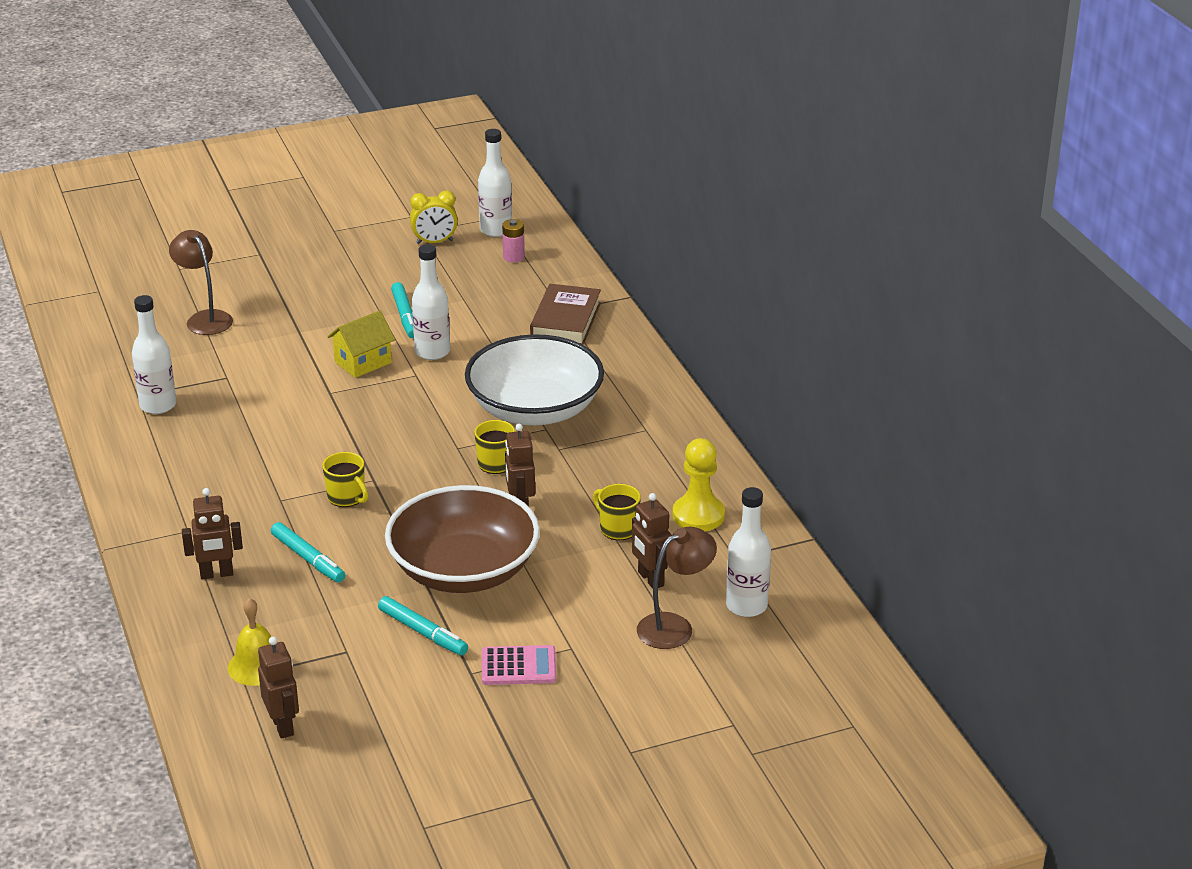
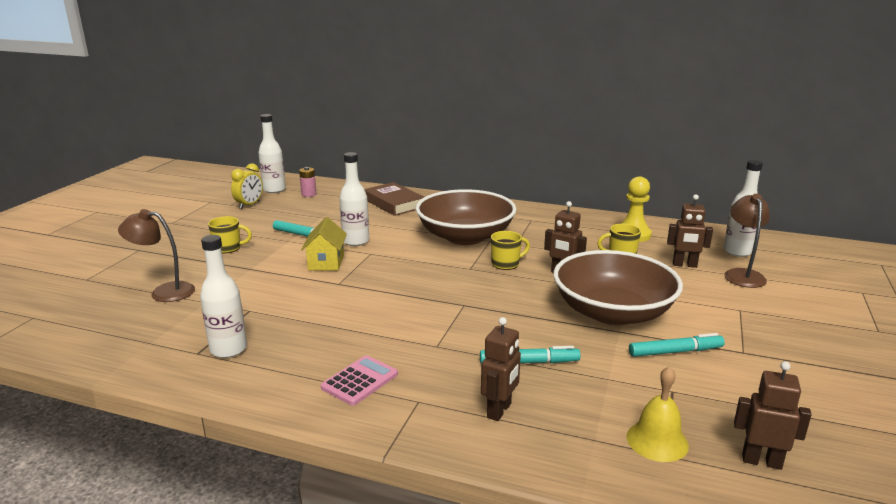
camera: 50 degrees left, 10 degrees down
(347, 497) = (471, 321): yellow mug -> yellow mug (228, 248)
(518, 666) = (749, 333): pink calculator -> pink calculator (360, 381)
(535, 409) = (465, 236): white bowl -> brown bowl

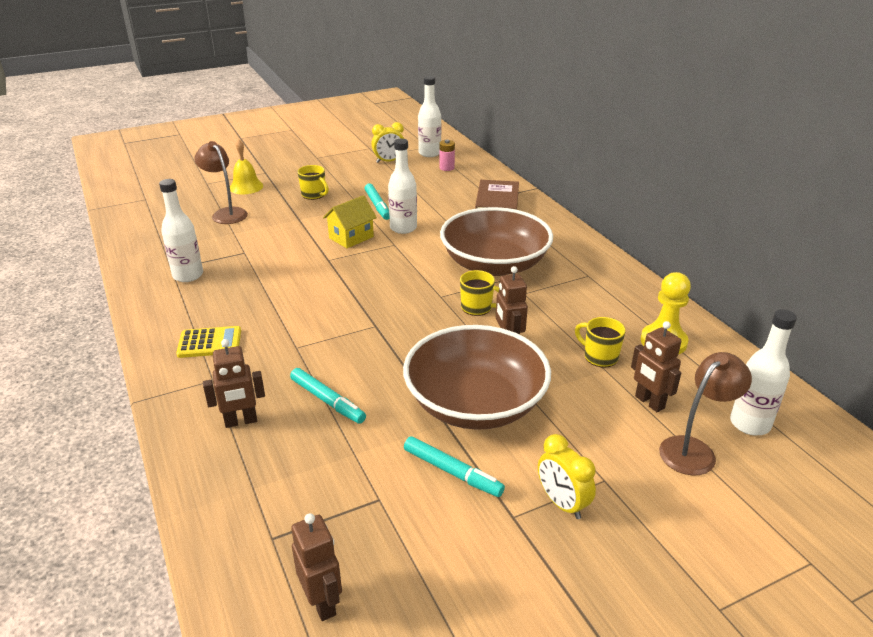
camera: 45 degrees right, 10 degrees up
(360, 381) = (209, 343): pink calculator -> yellow calculator
(657, 441) = (287, 523): yellow bell -> yellow bell (246, 187)
(747, 331) = (562, 503): none -> yellow clock

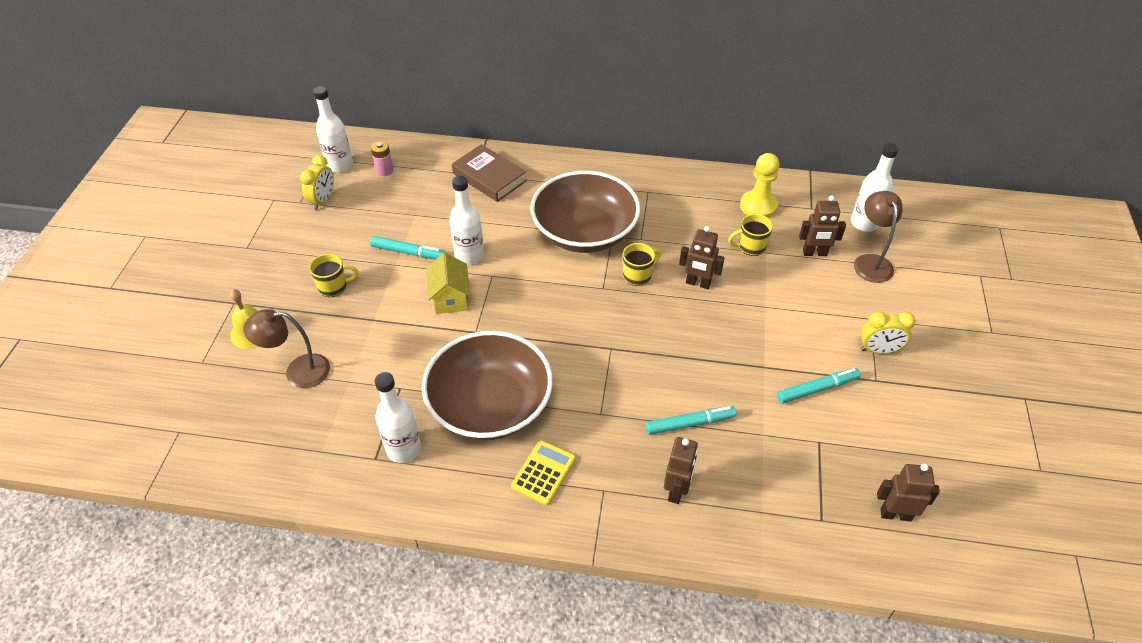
camera: 55 degrees left, 15 degrees up
(475, 403) = (754, 339): brown bowl -> brown bowl (490, 405)

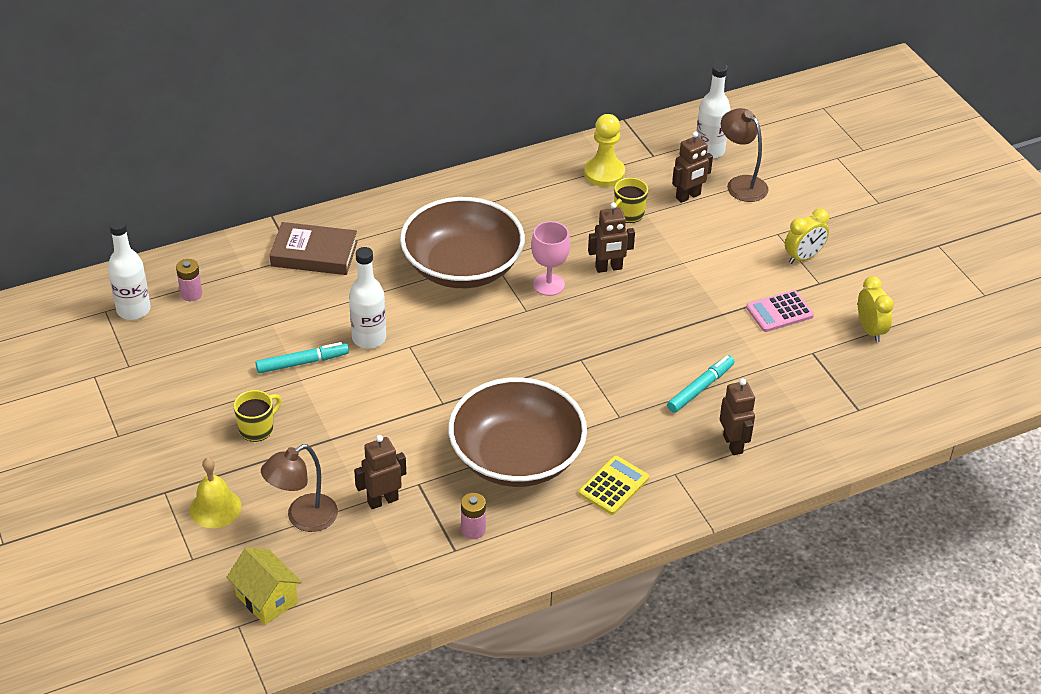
camera: 35 degrees left, 5 degrees down
(323, 201) = (153, 353): yellow clock -> yellow clock (870, 330)
(403, 449) = (473, 530): white bottle -> pink battery
(450, 298) = (388, 385): yellow house -> yellow house (267, 599)
(544, 473) = (613, 486): yellow calculator -> yellow calculator turned 45 degrees clockwise
(638, 275) = (548, 285): yellow mug -> pink goblet
(817, 389) = (779, 312): turquoise marker -> pink calculator
(895, 514) = (907, 378): brown robot -> brown robot (382, 500)

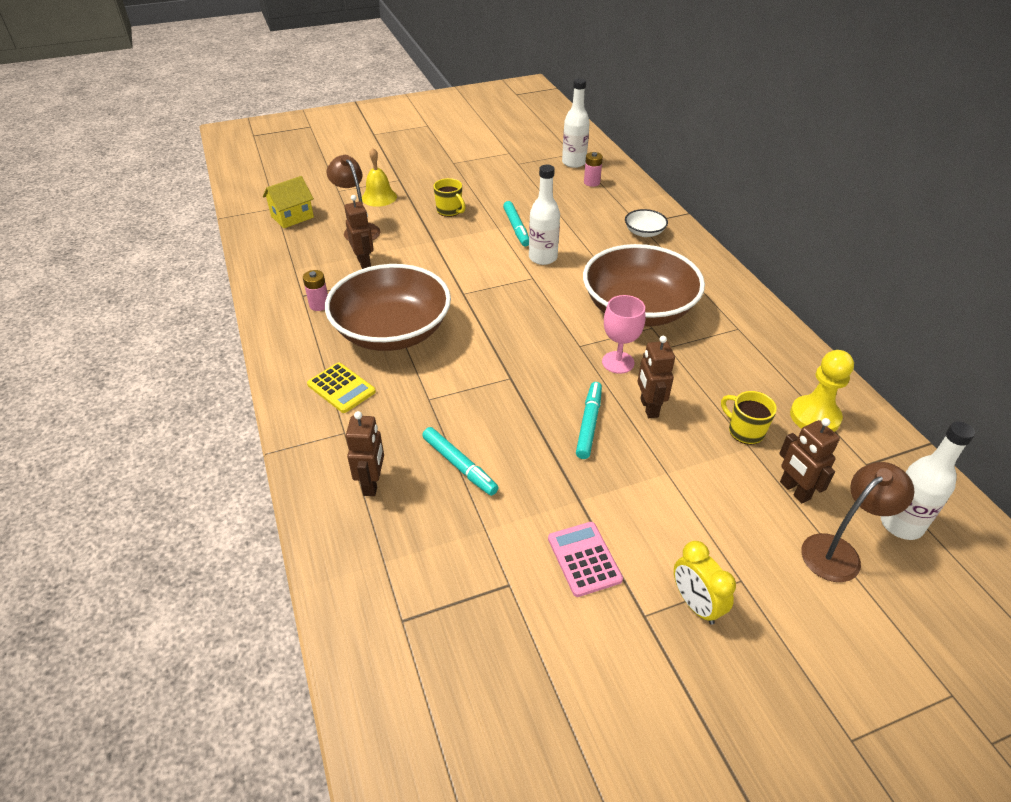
camera: 95 degrees right, 0 degrees up
(314, 254) = (644, 232): brown book -> white bowl
(635, 306) = (589, 424): none -> turquoise marker
(733, 444) = (372, 484): brown robot -> brown robot turned 75 degrees counterclockwise
(870, 330) = (550, 665): yellow clock -> none

